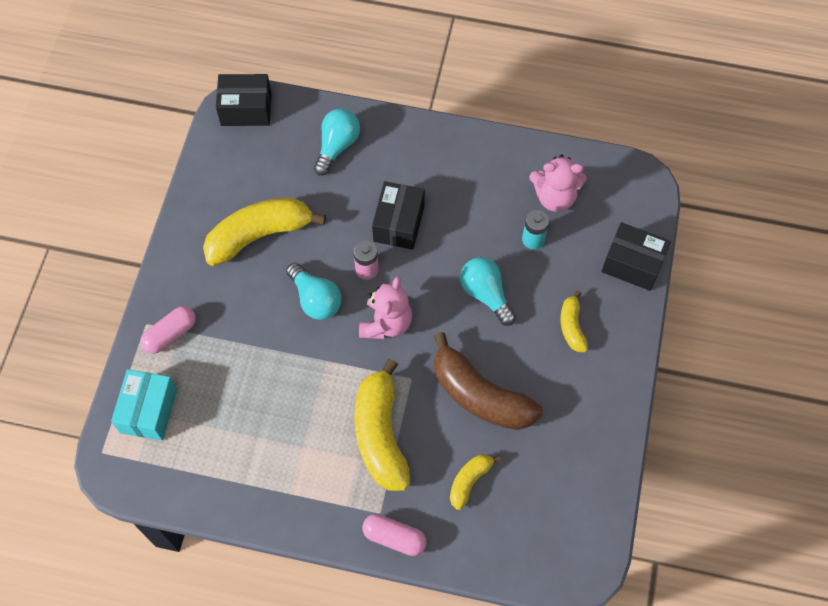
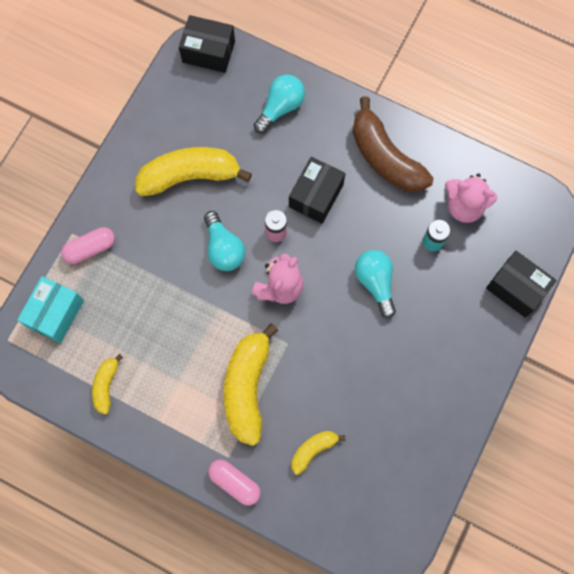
camera: 15 degrees right, 10 degrees up
(480, 395) = (344, 375): brown banana -> brown banana (385, 157)
(572, 327) = (444, 333): yellow banana -> yellow banana (106, 385)

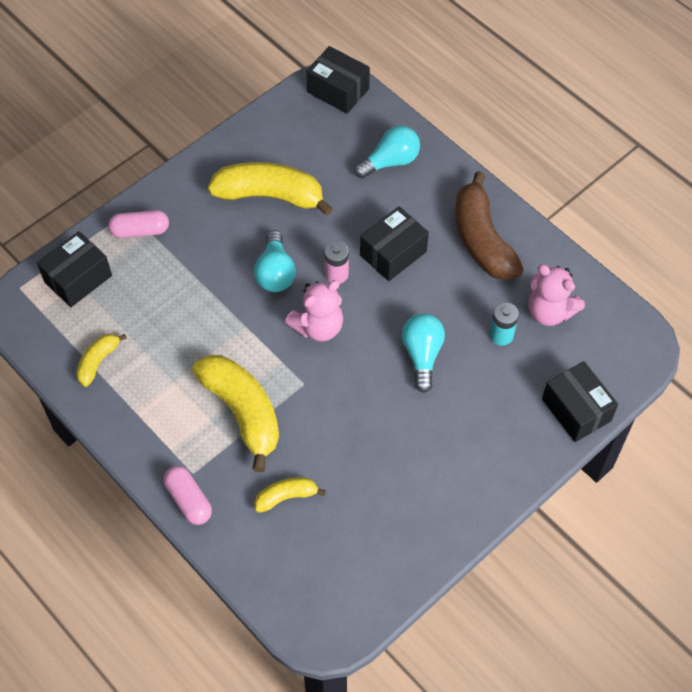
camera: 20 degrees right, 15 degrees down
(55, 313) = (78, 278): turquoise box -> black box
(247, 387) = (242, 412): yellow banana -> yellow banana turned 120 degrees clockwise

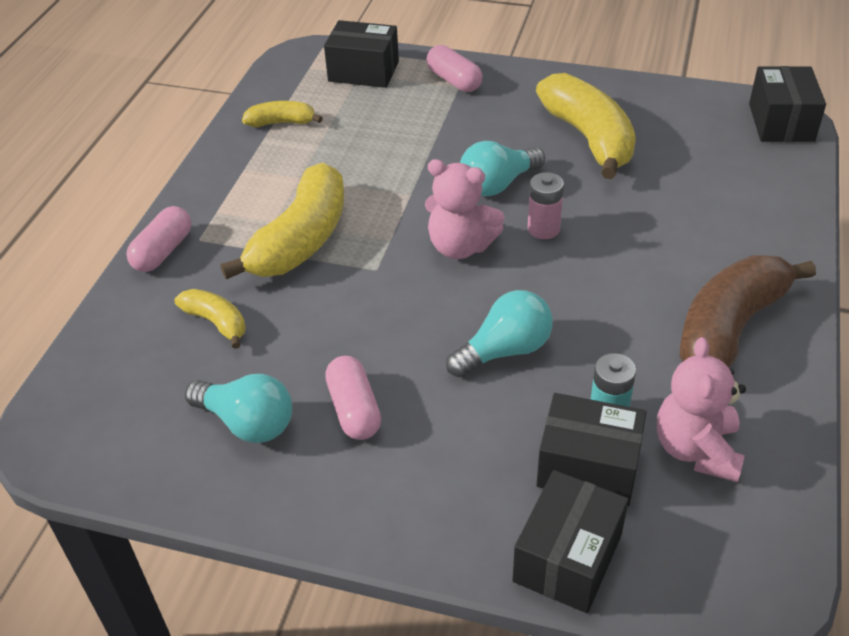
camera: 60 degrees right, 15 degrees down
(390, 161) = (741, 201): turquoise light bulb -> turquoise light bulb (247, 423)
(393, 253) = (621, 260): black box -> black box (588, 467)
(413, 455) = (354, 409): none -> pink capsule

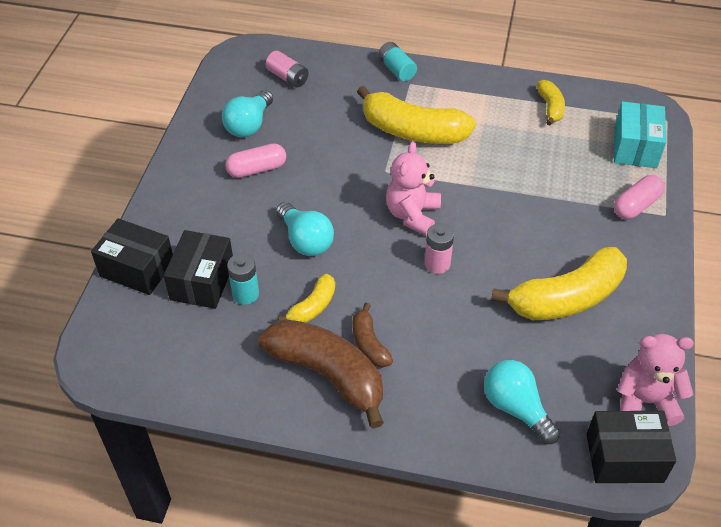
camera: 85 degrees right, 5 degrees up
(140, 376) = (287, 77): none -> pink battery
(163, 251) = (396, 69): pink capsule -> turquoise battery
(216, 322) = (331, 102): yellow banana -> yellow banana (313, 307)
(363, 71) = (635, 147): black box -> turquoise box
(498, 184) = (490, 236): turquoise light bulb -> turquoise light bulb (516, 408)
(675, 291) = (369, 343): none -> brown banana
(696, 449) = (211, 340): pink teddy bear -> pink teddy bear (645, 401)

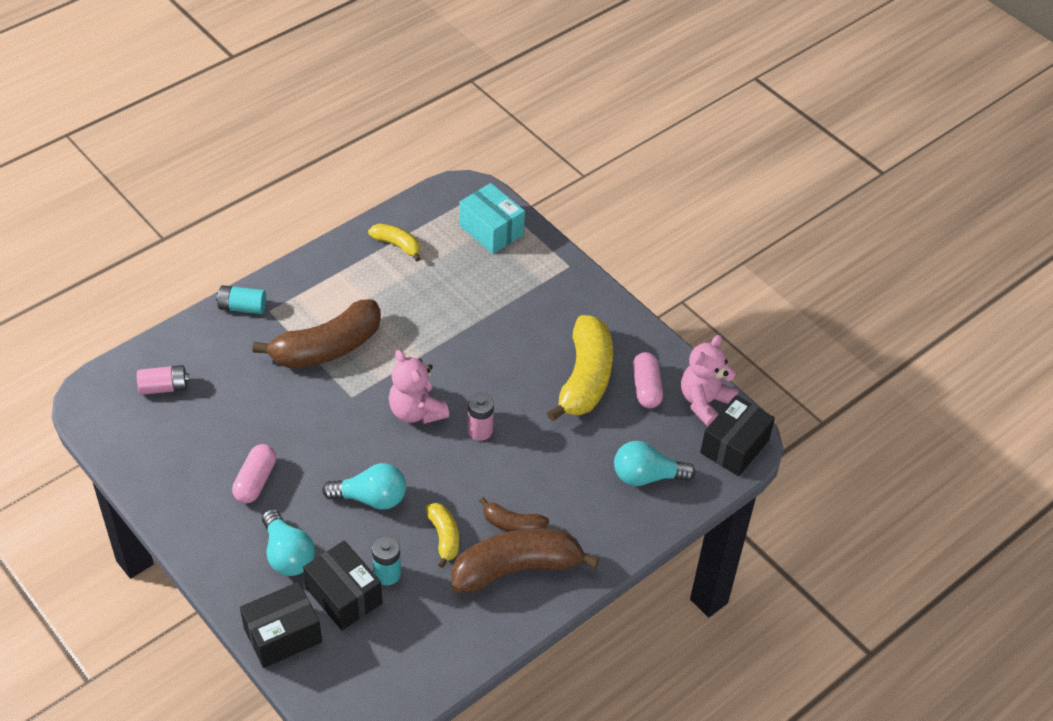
camera: 55 degrees left, 0 degrees up
(249, 125) = (194, 453): turquoise light bulb -> turquoise light bulb (287, 554)
(413, 131) = (327, 348): yellow banana -> brown banana
(636, 205) = (544, 274): pink capsule -> pink capsule (646, 388)

